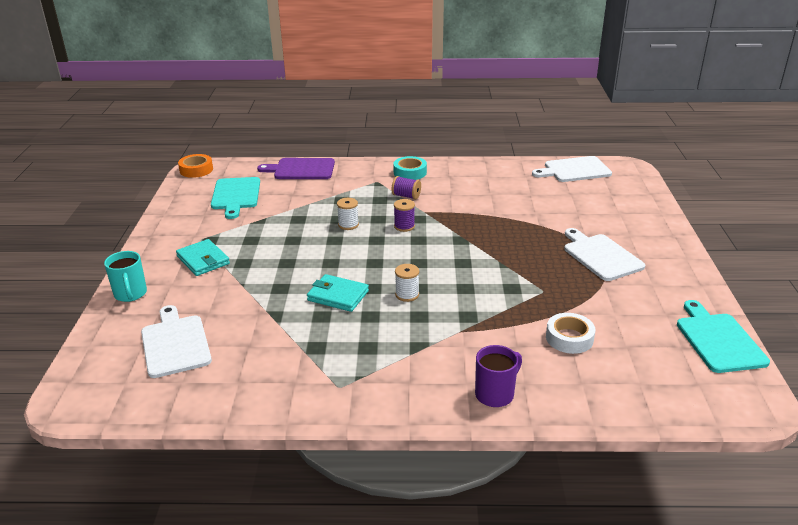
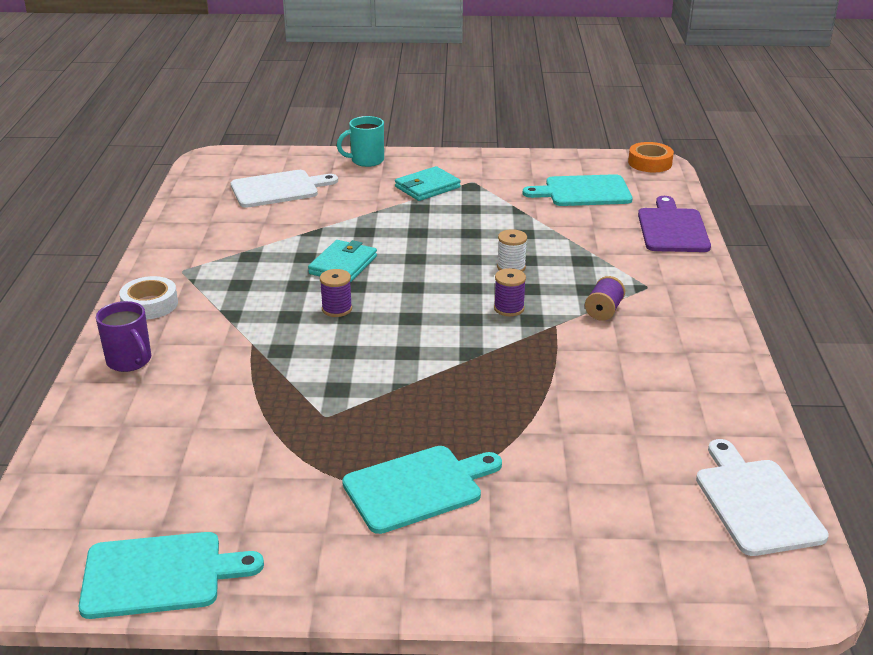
camera: 90 degrees right, 0 degrees up
(407, 295) = (337, 309): white spool -> purple spool
(410, 172) = (688, 315): turquoise tape -> none
(569, 338) = (211, 426): white tape -> white tape (150, 304)
(601, 256) = (417, 488): white cutting board -> turquoise cutting board

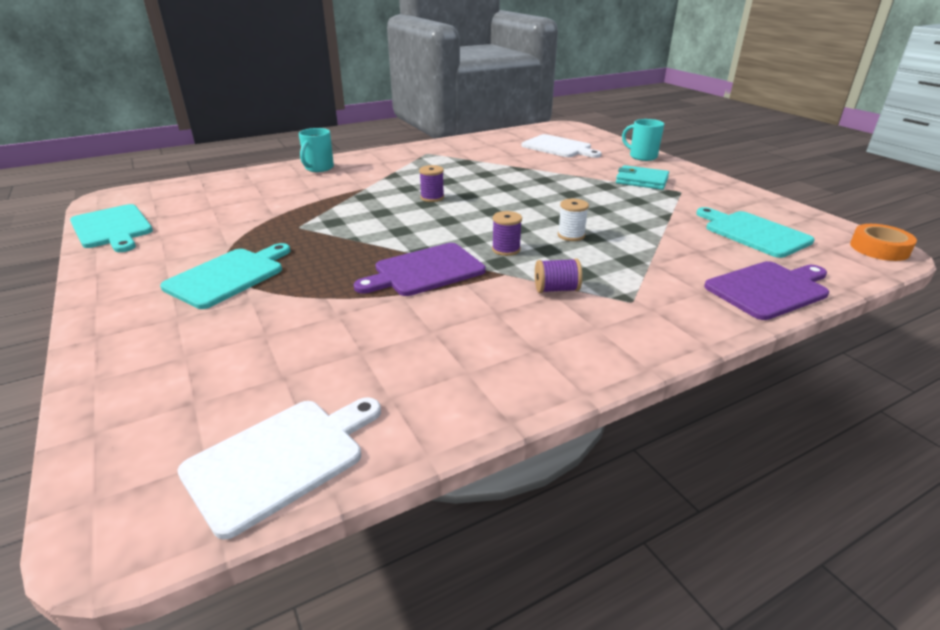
camera: 60 degrees right, 0 degrees up
(130, 361) = (318, 168): purple mug -> turquoise mug
(150, 304) = (381, 157): white tape -> none
(343, 265) = (490, 185): turquoise wallet -> none
(417, 488) = (228, 276): turquoise cutting board -> turquoise cutting board turned 90 degrees counterclockwise
(514, 363) = (425, 271): none -> purple cutting board

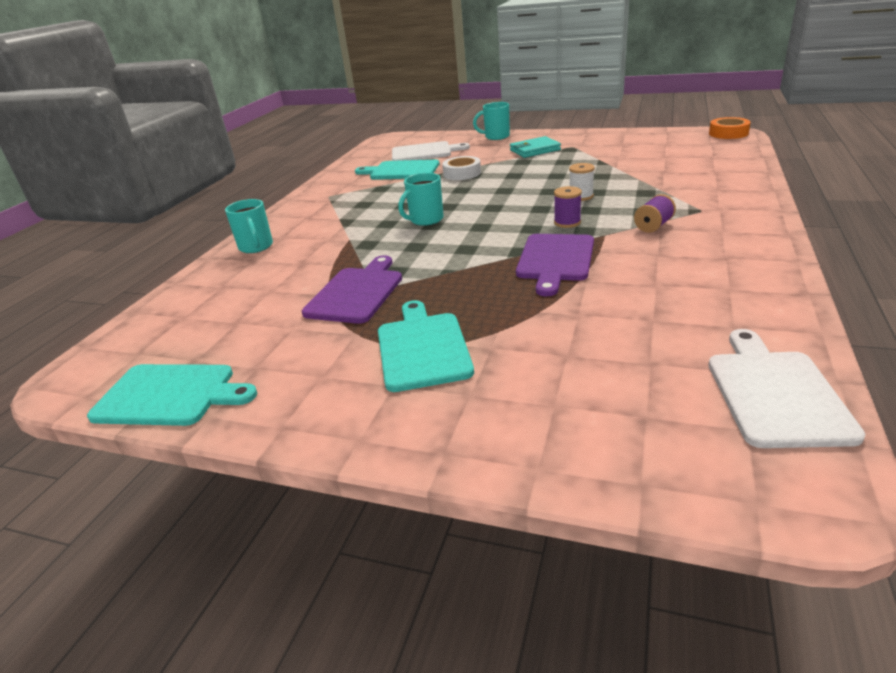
camera: 40 degrees left, 0 degrees up
(432, 197) = (425, 220): purple spool -> turquoise mug
(540, 175) = (462, 173): none -> white tape
(753, 233) = (663, 151): turquoise cutting board -> turquoise cutting board (401, 171)
(769, 289) = (737, 173): purple cutting board -> purple cutting board (357, 293)

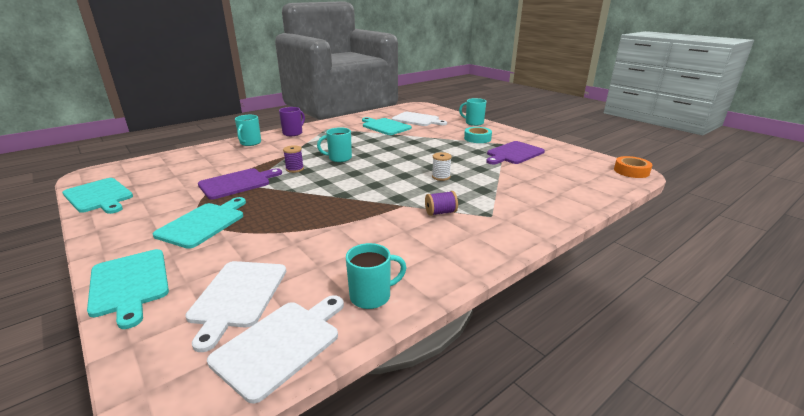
camera: 30 degrees right, 5 degrees down
(293, 216) = (293, 133): none -> purple mug
(462, 173) = (410, 139): white tape -> none
(490, 445) = (129, 284): none -> turquoise cutting board
(535, 150) = (477, 138): turquoise wallet -> turquoise tape
(555, 260) = (348, 208): purple cutting board -> purple cutting board (513, 153)
(567, 222) = (400, 189): purple spool -> purple spool (294, 169)
(640, 384) = (237, 296): none -> white cutting board
(756, 316) = (372, 296): none -> turquoise mug

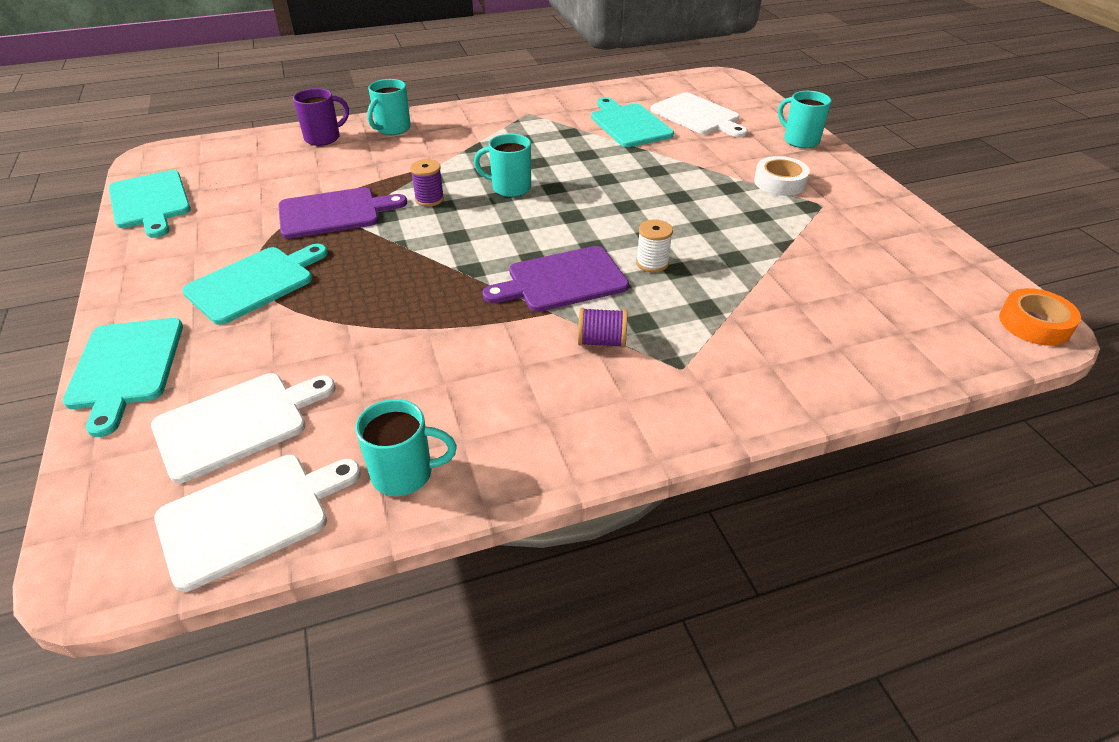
camera: 20 degrees right, 15 degrees up
(237, 296) = (237, 423): white cutting board -> white cutting board turned 150 degrees counterclockwise
(293, 133) = (468, 116): purple mug -> purple mug (324, 138)
(477, 138) = (780, 182): turquoise tape -> white tape
(513, 153) = (824, 233): purple cutting board -> purple cutting board (562, 280)

